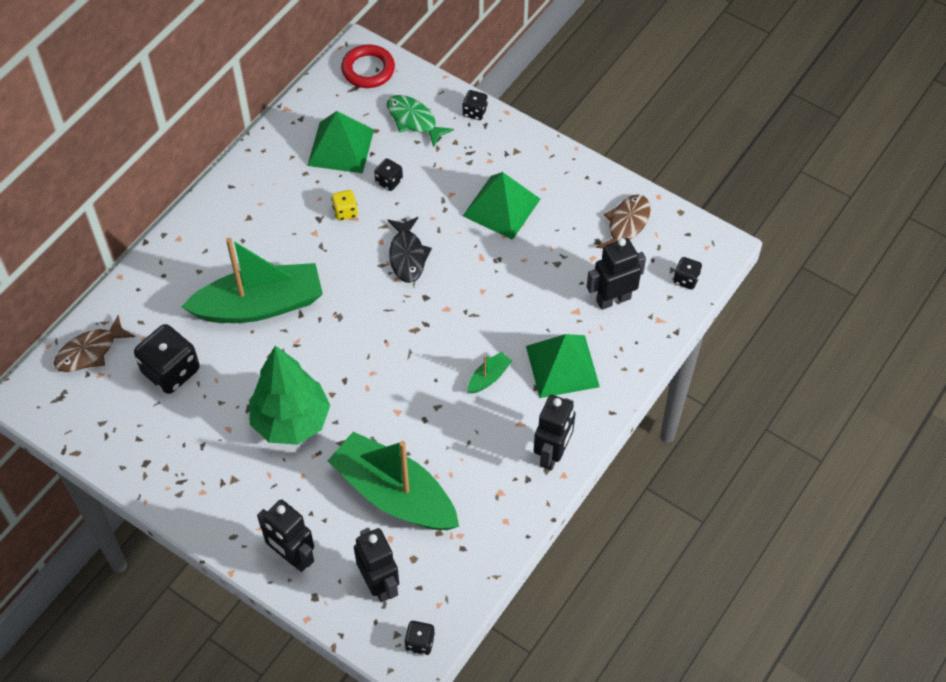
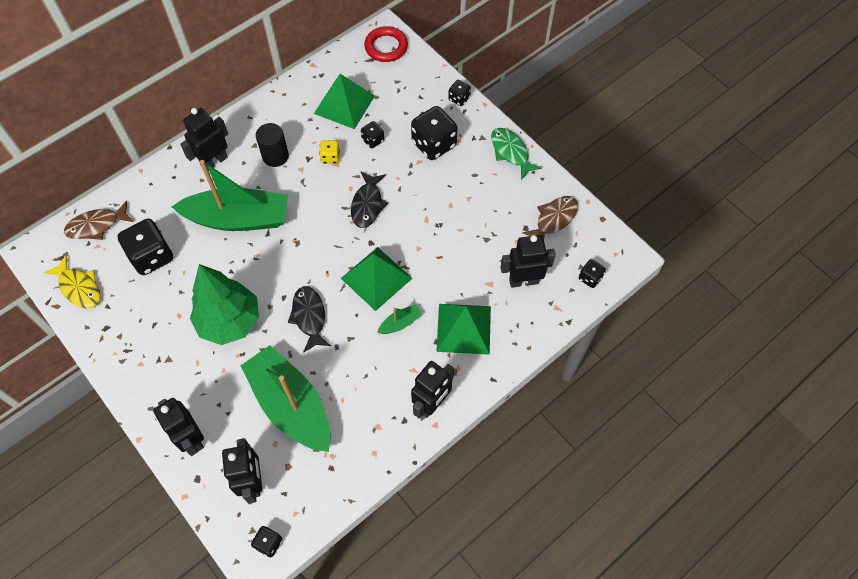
camera: 15 degrees right, 5 degrees up
(96, 426) = (79, 287): none -> yellow fish
(207, 247) = (214, 161): none -> black robot
(278, 224) = (275, 156): none -> black cylinder
(382, 395) = (309, 317): none -> black fish
(414, 120) = (408, 95): green fish -> green fish (510, 152)
(462, 170) = (434, 144): none -> black dice
(501, 207) = (456, 181): green pyramid -> green pyramid (376, 278)

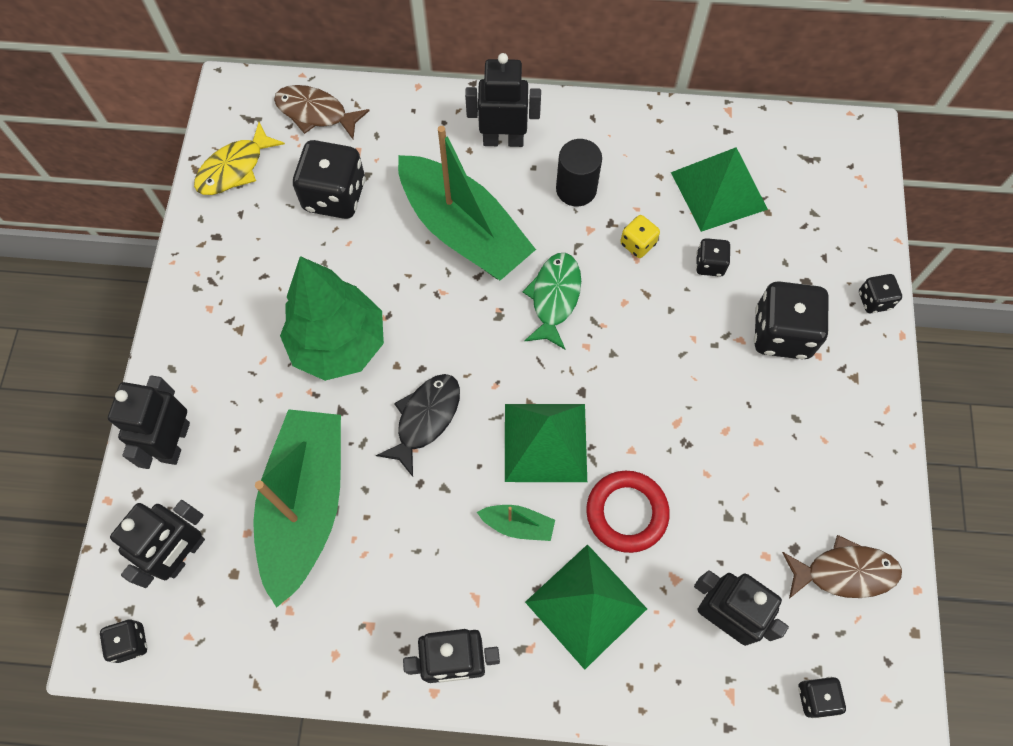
camera: 45 degrees right, 5 degrees up
(79, 287) = (235, 168): yellow fish -> yellow fish turned 45 degrees clockwise
(367, 205) = (624, 341): black fish -> none
(386, 47) = (843, 157): red ring -> red ring (626, 512)
(510, 152) = (874, 430): green fish -> green fish (554, 297)

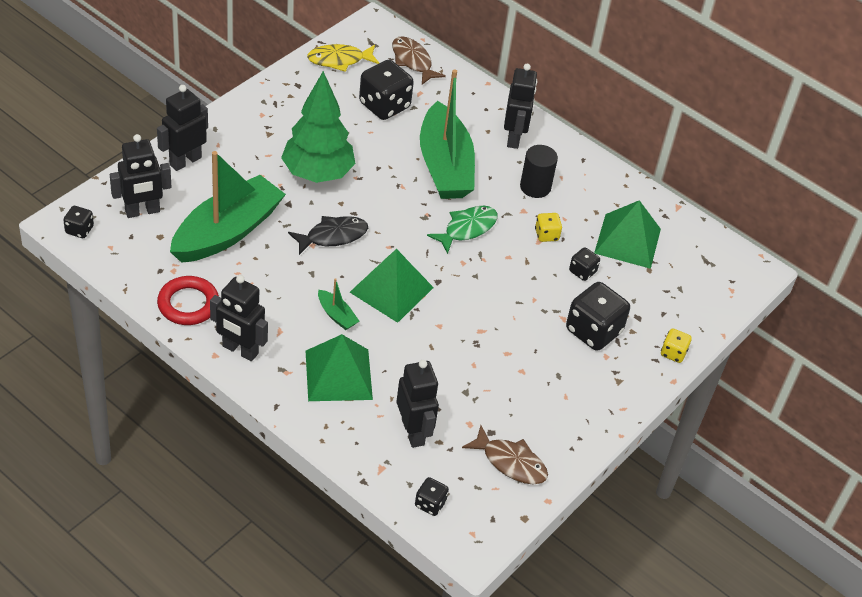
camera: 30 degrees right, 20 degrees down
(503, 140) = (514, 138): black robot -> black robot turned 60 degrees clockwise
(626, 512) = (406, 350): red ring -> red ring (188, 304)
(874, 300) = (673, 353): black dice -> yellow dice

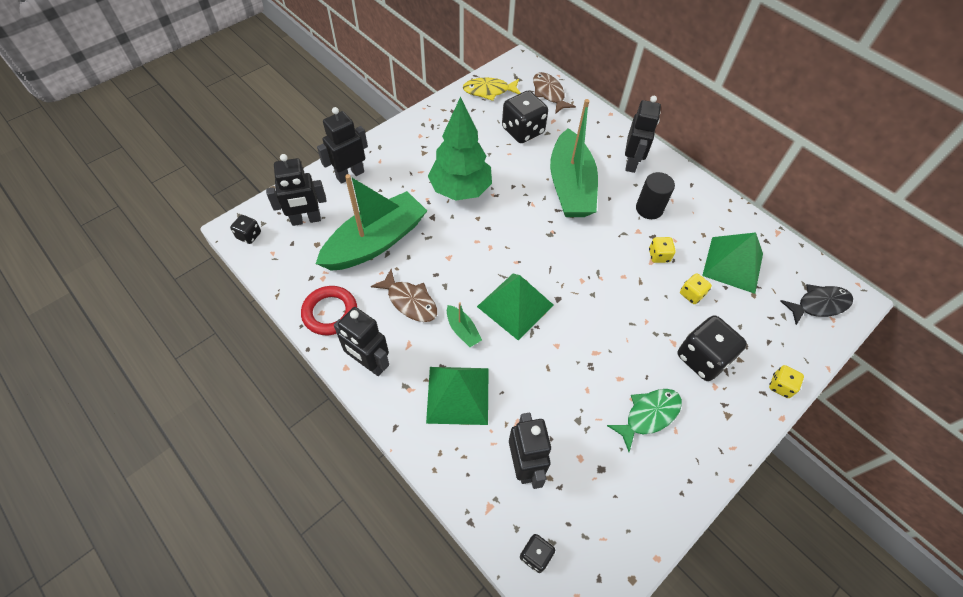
camera: 10 degrees right, 10 degrees up
(333, 236) = (467, 250): black fish -> black fish (819, 304)
(467, 229) = (587, 247): green fish -> green fish (648, 415)
(510, 462) = (620, 507): brown fish -> brown fish (410, 301)
(582, 272) = (691, 294): black dice -> yellow dice

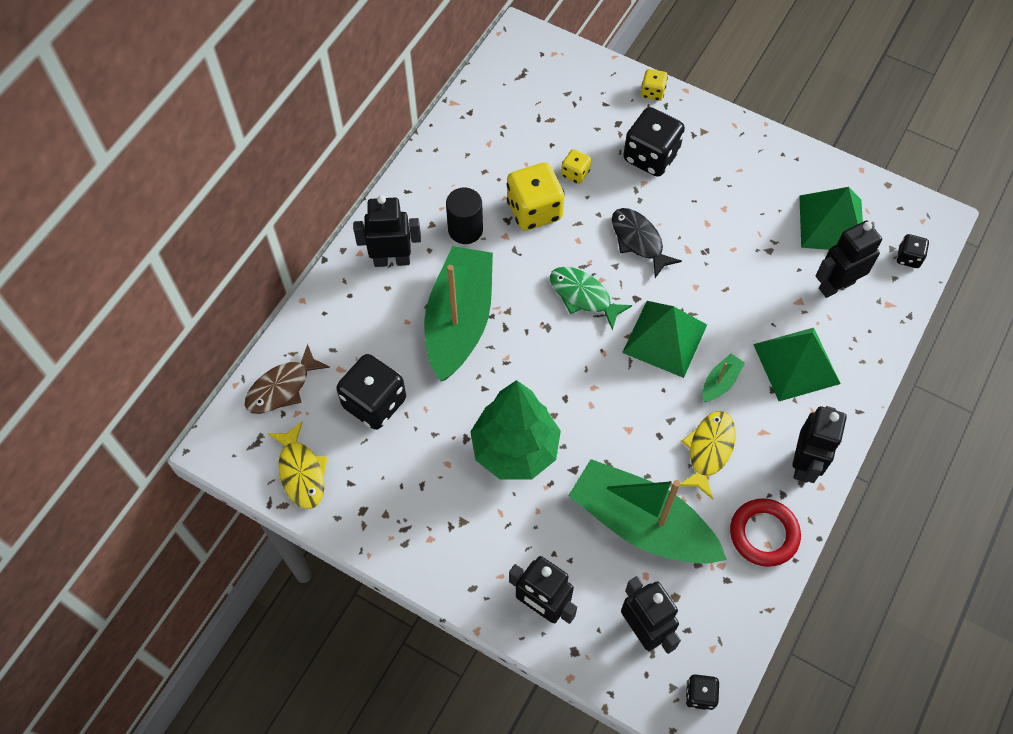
camera: 105 degrees left, 5 degrees up
(410, 301) = (708, 450): brown fish -> yellow fish
(570, 186) = (459, 321): green boat -> green boat turned 60 degrees counterclockwise
(648, 415) = (735, 193): green fish -> green fish (583, 296)
(659, 256) = (534, 210): yellow dice -> yellow dice, size x1.97
(733, 264) = (517, 140): green pyramid -> green pyramid (831, 223)
(819, 304) = (540, 64): black fish -> black fish (638, 241)

